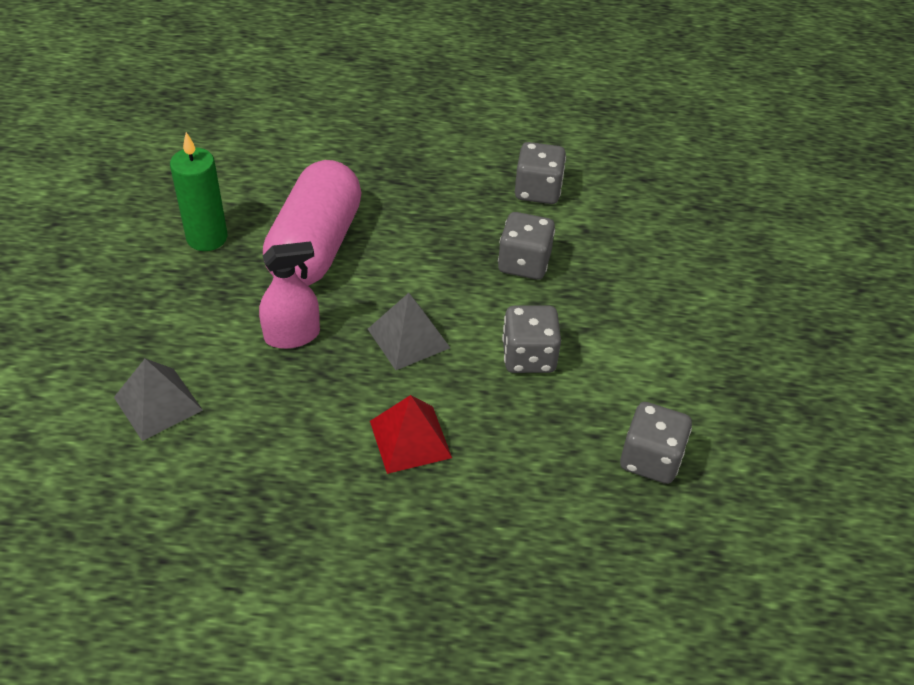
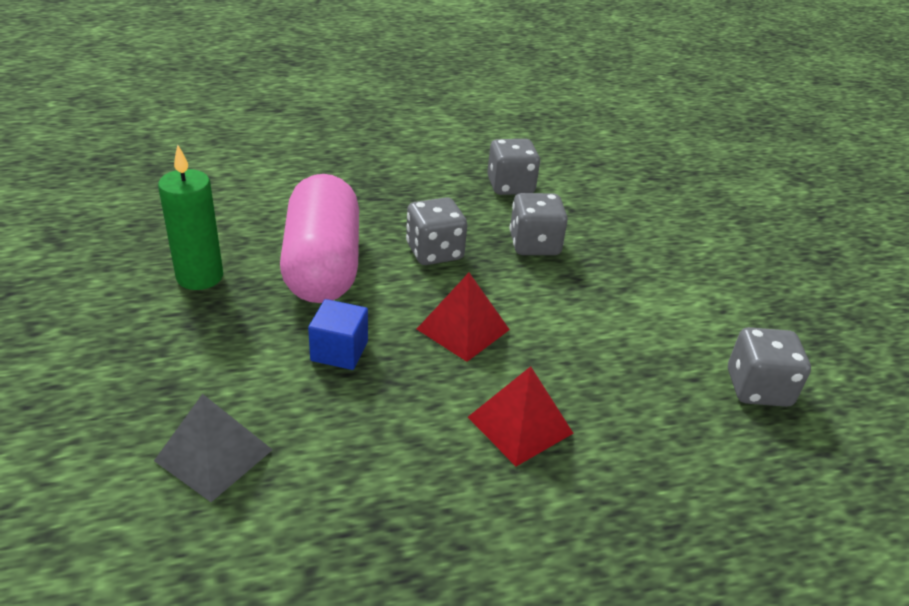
camera: 20 degrees left, 10 degrees down
(292, 335) = (339, 351): pink spray bottle -> blue cube
(408, 338) = (463, 329): grey pyramid -> red pyramid
(528, 356) = (588, 322): grey dice -> grey dice (434, 252)

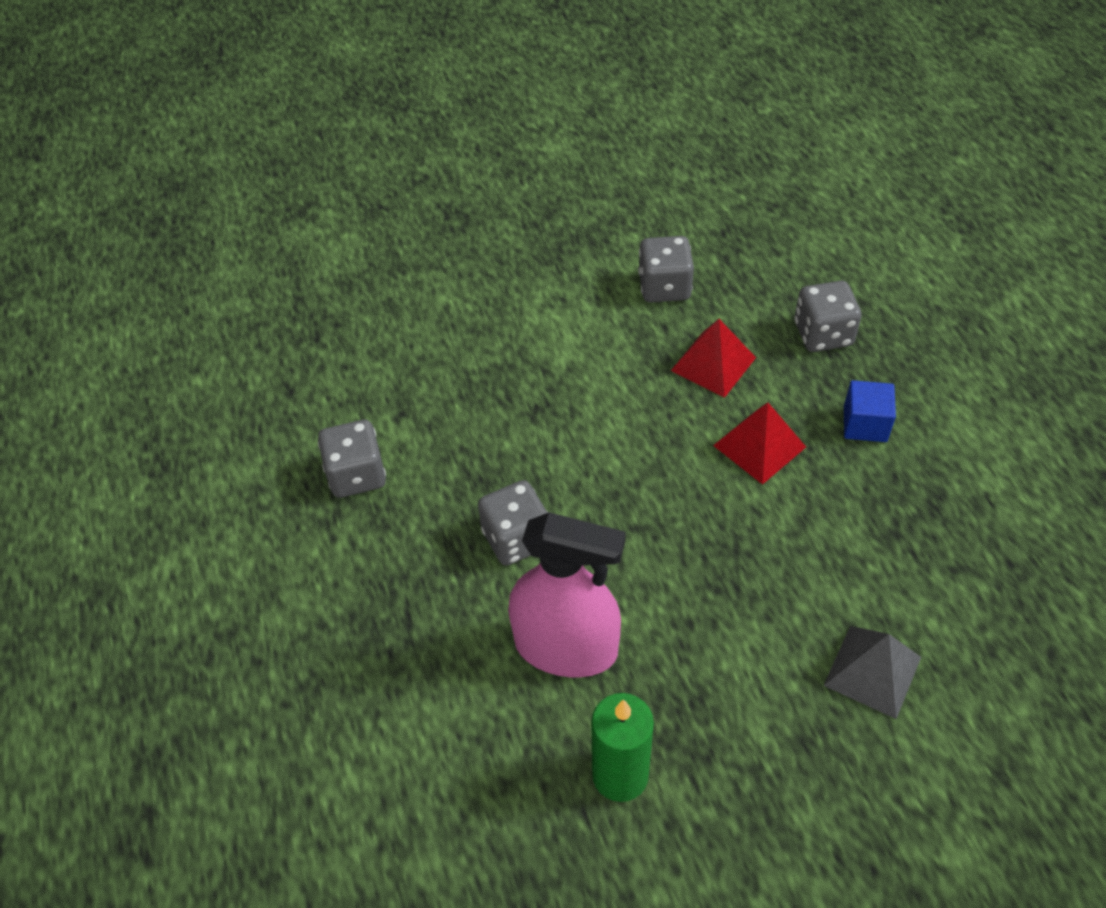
camera: 90 degrees left, 15 degrees up
(322, 265) = (566, 647): pink capsule -> pink spray bottle
(339, 351) = (707, 599): blue cube -> blue cube (865, 424)
(463, 329) = (644, 498): red pyramid -> red pyramid (713, 364)
(534, 244) = (482, 446): grey dice -> grey dice (823, 334)

